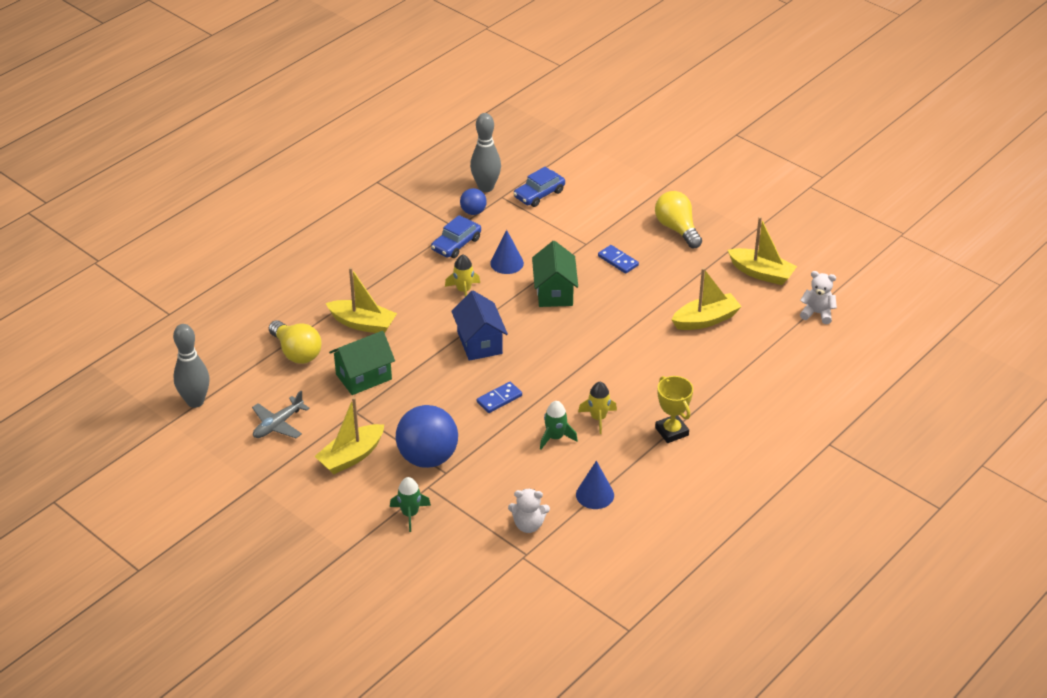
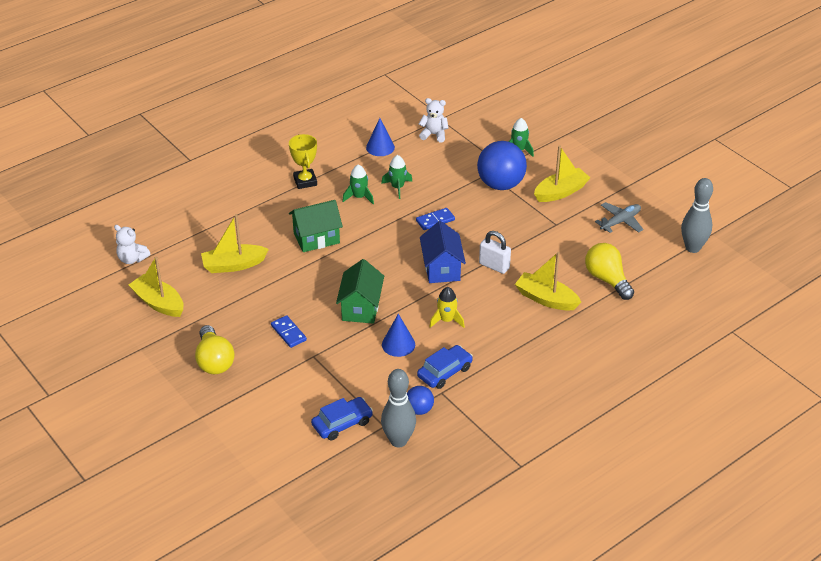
camera: 170 degrees left, 0 degrees up
(363, 377) = (547, 251): green house -> green house (316, 238)
(422, 352) = (494, 266): none -> white padlock
(598, 418) = (359, 197): yellow rocket -> green rocket

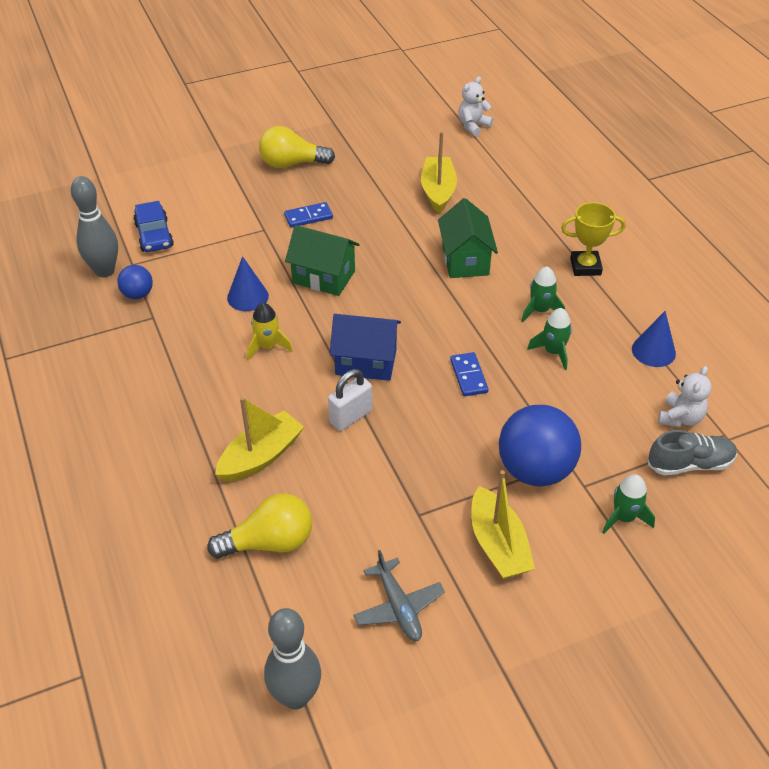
camera: 105 degrees right, 5 degrees up
(159, 303) = (396, 137): yellow boat -> none
(444, 372) = (182, 326): blue car -> none
(468, 130) = (689, 464): none -> grey shoe

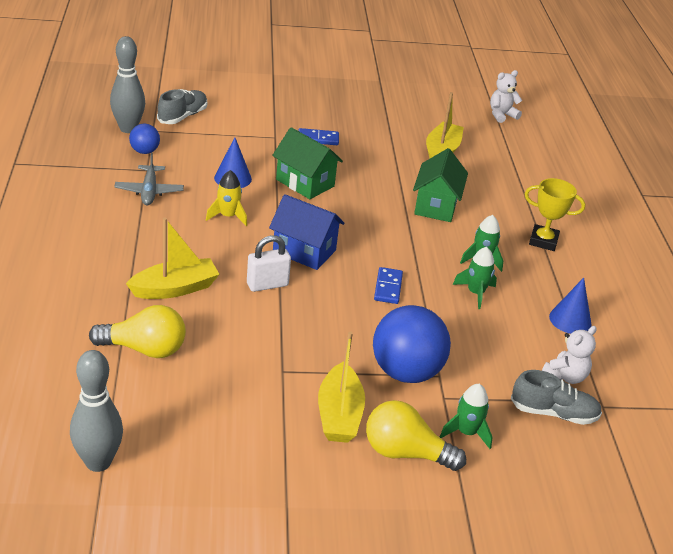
camera: 15 degrees right, 10 degrees down
(154, 235) = (182, 116): blue car -> grey shoe
(292, 163) = (326, 99): yellow light bulb -> yellow light bulb (405, 453)
(398, 607) = (224, 430): grey plane -> grey plane (149, 191)

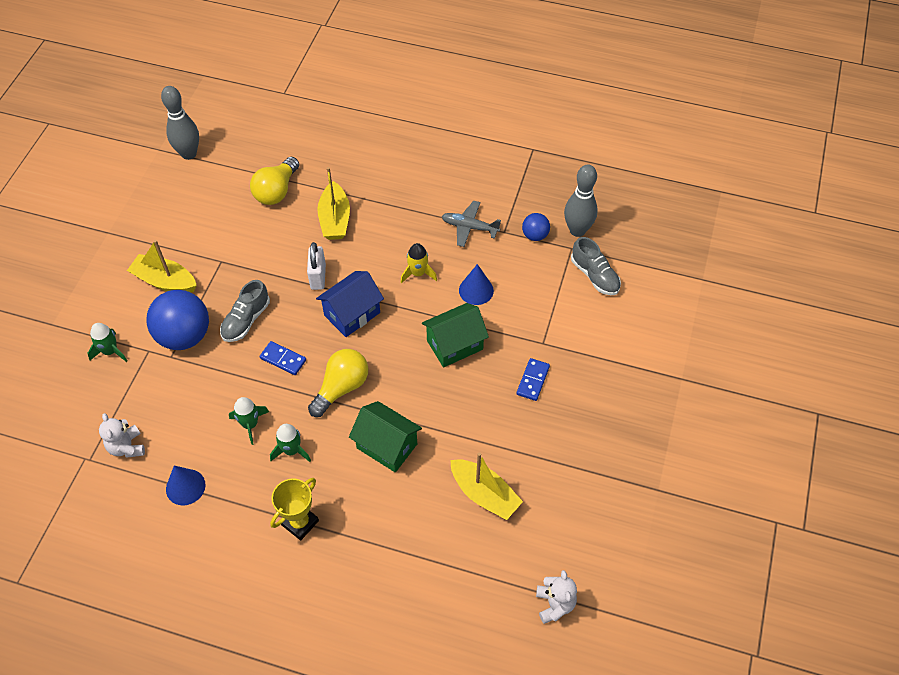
camera: 115 degrees right, 20 degrees up
(405, 453) = (113, 307): yellow light bulb -> yellow light bulb (341, 388)
(553, 413) = (97, 418): grey shoe -> grey shoe (246, 320)

